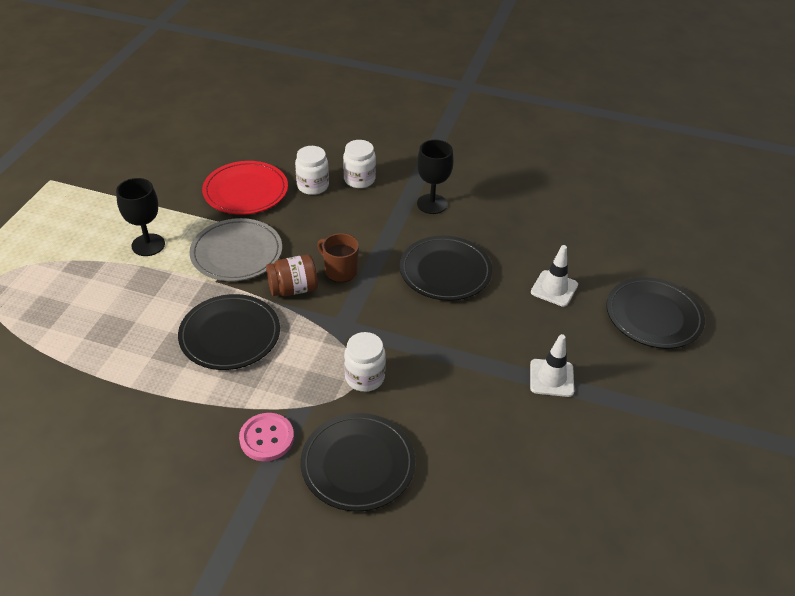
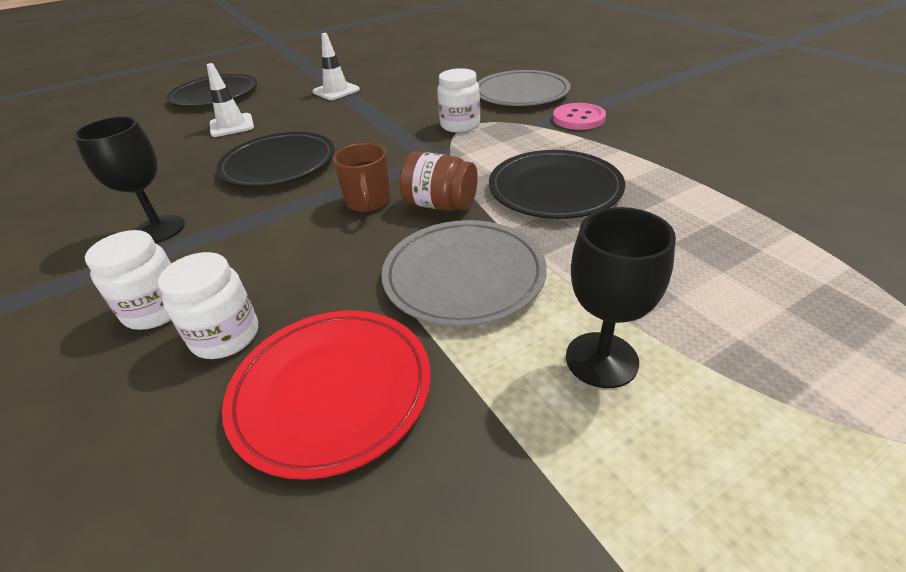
camera: 135 degrees left, 5 degrees down
(358, 464) = (521, 93): black plate -> grey plate

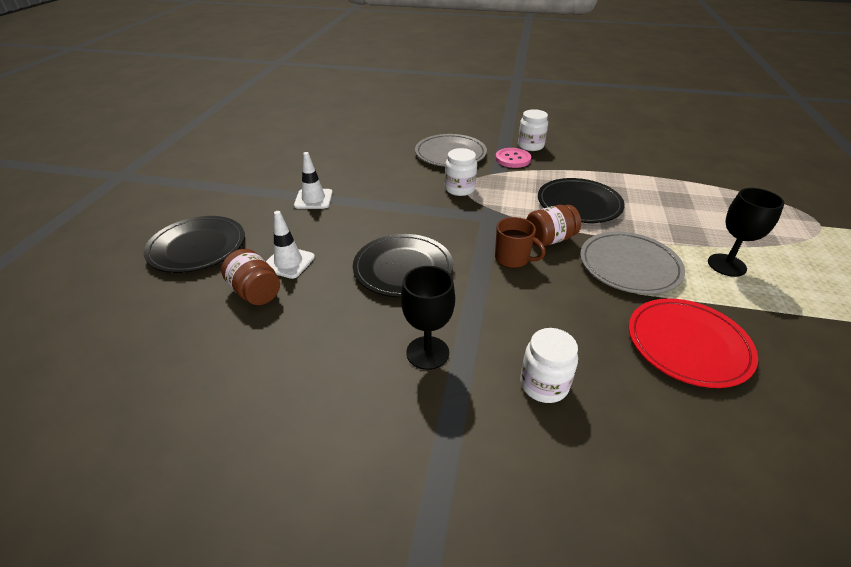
camera: 50 degrees left, 0 degrees up
(180, 134) = (255, 292): none -> brown jar
(225, 336) = (604, 364): white jar -> white jar (530, 146)

